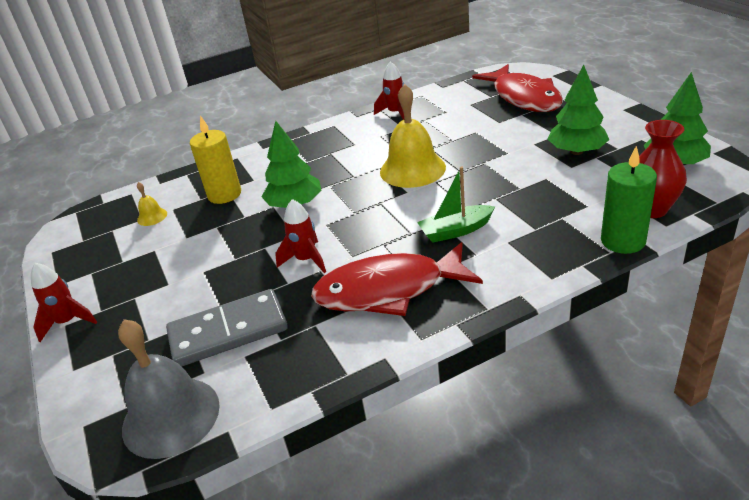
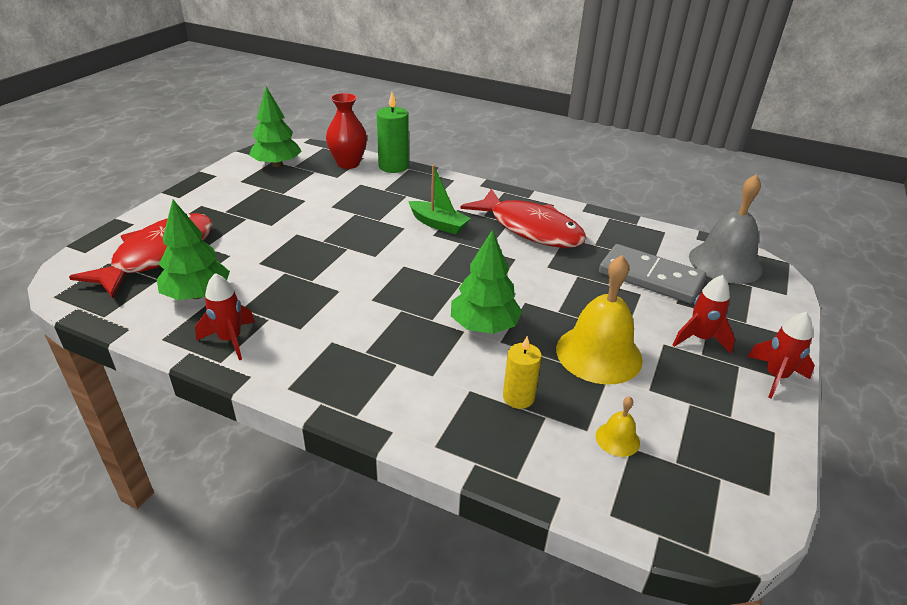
camera: 135 degrees left, 0 degrees up
(224, 194) = (518, 397): yellow candle -> yellow candle, size x0.66
(306, 260) = (545, 279): red rocket -> red rocket (700, 339)
(412, 169) = (362, 276): yellow bell -> yellow bell (599, 354)
(576, 151) = (277, 202): green tree -> green tree (197, 294)

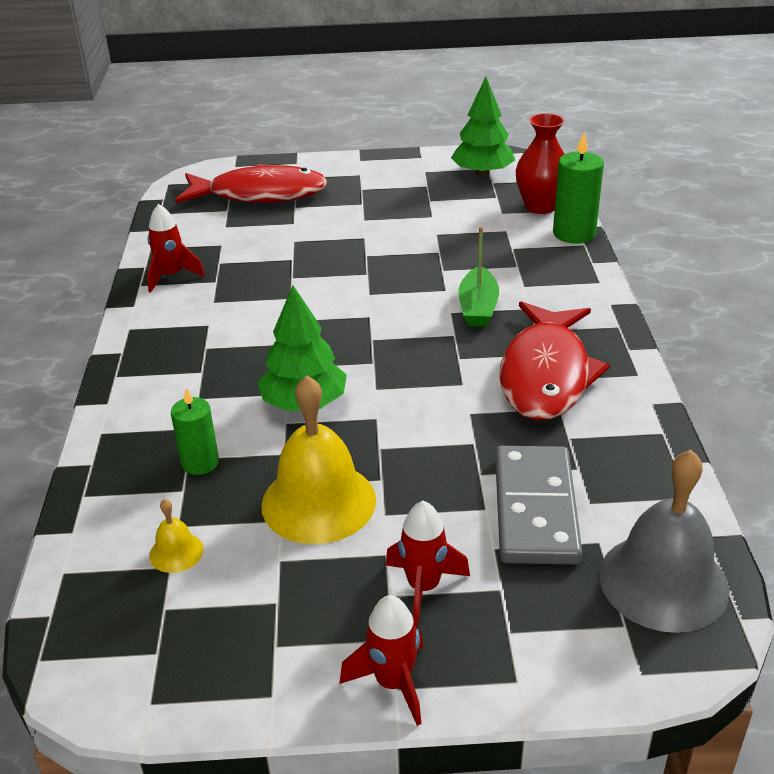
camera: 65 degrees right, 0 degrees up
(197, 294) = (220, 235): green tree -> none
(518, 397) = (200, 463): yellow candle -> green candle

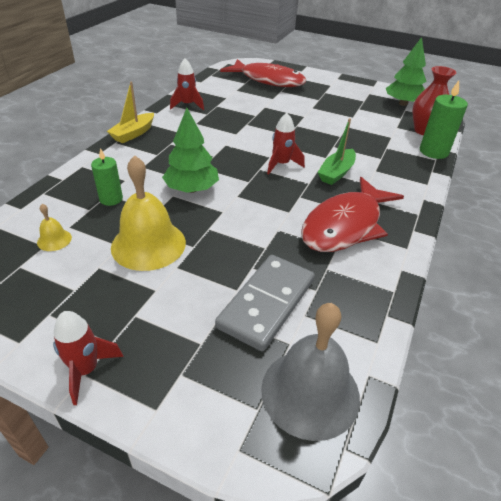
camera: 25 degrees right, 5 degrees up
(131, 352) = (133, 133): none -> yellow boat
(423, 587) = (157, 320): red rocket -> red rocket (281, 164)

